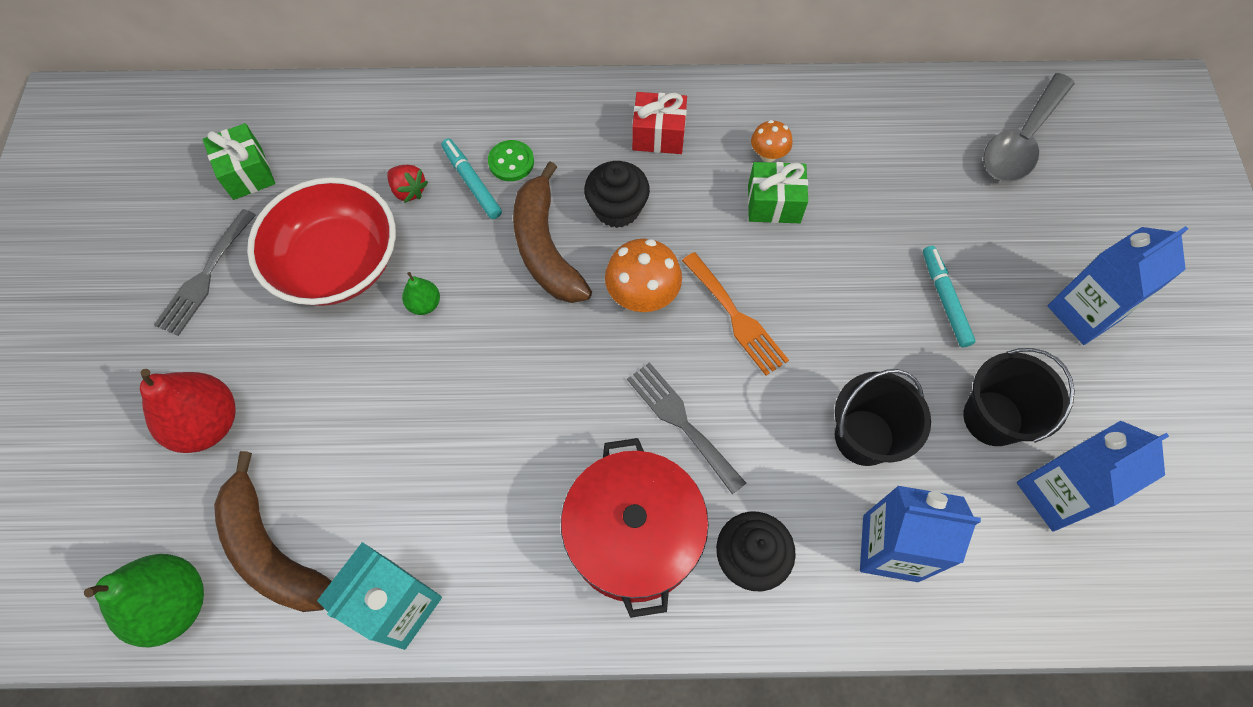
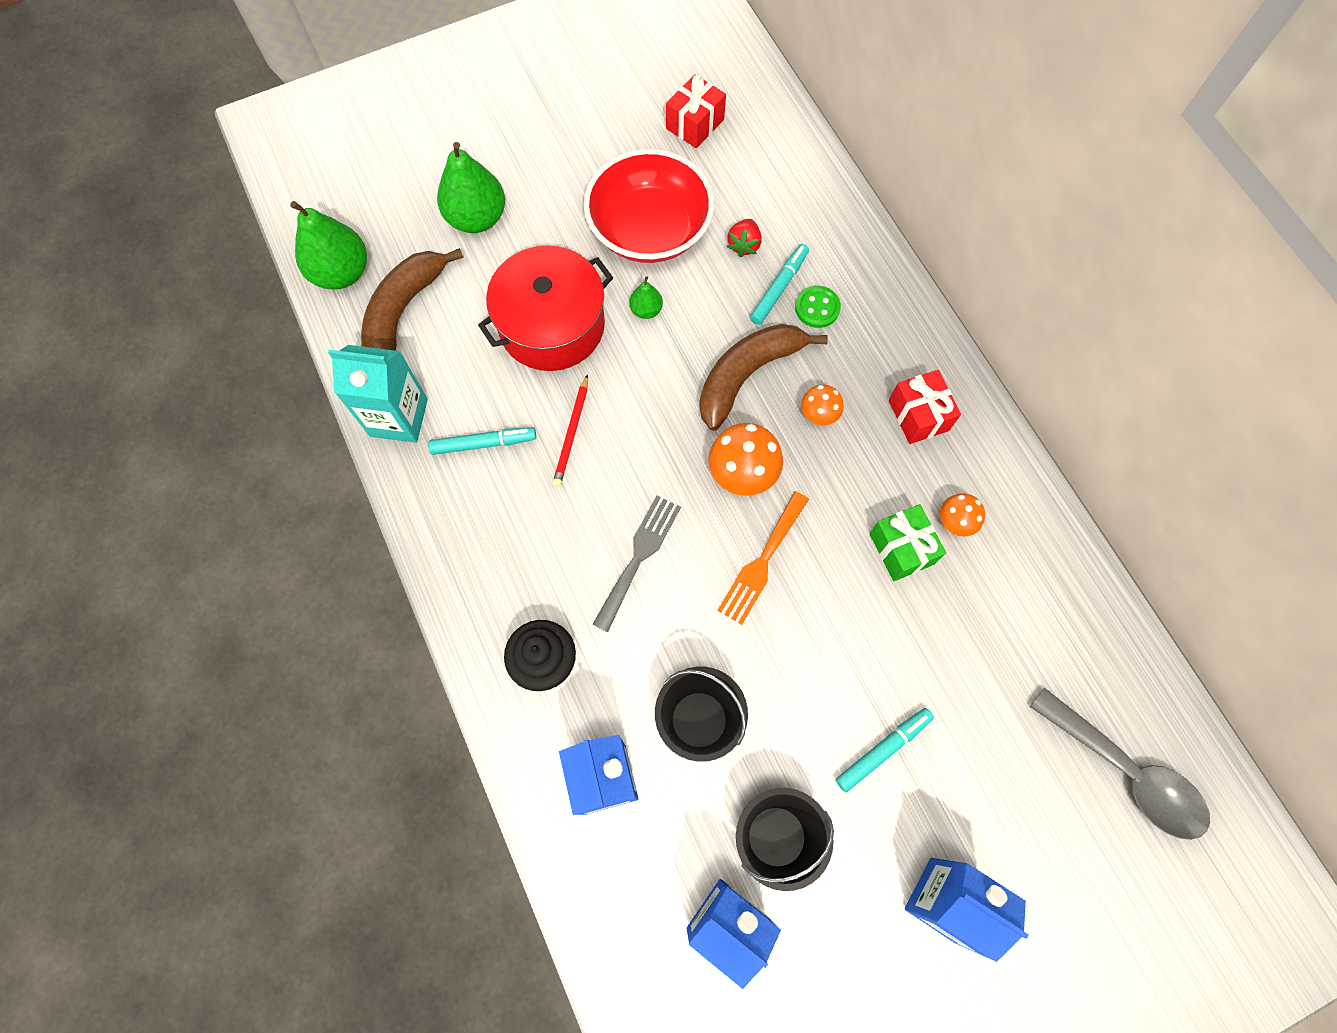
camera: 65 degrees right, 5 degrees up
(205, 277) = (590, 148): grey fork -> none
(208, 424) = (477, 218): red pear -> green pear
(247, 173) = (695, 124): green gift -> red gift
(482, 524) = (484, 443): none -> turquoise marker
(519, 430) = (572, 433): none -> red pencil
(617, 209) = (818, 415): black cupcake -> orange mushroom
(634, 535) = (524, 560): red pot -> red pot (552, 325)
(1021, 141) = (1126, 772): grey spoon -> grey spoon turned 150 degrees counterclockwise

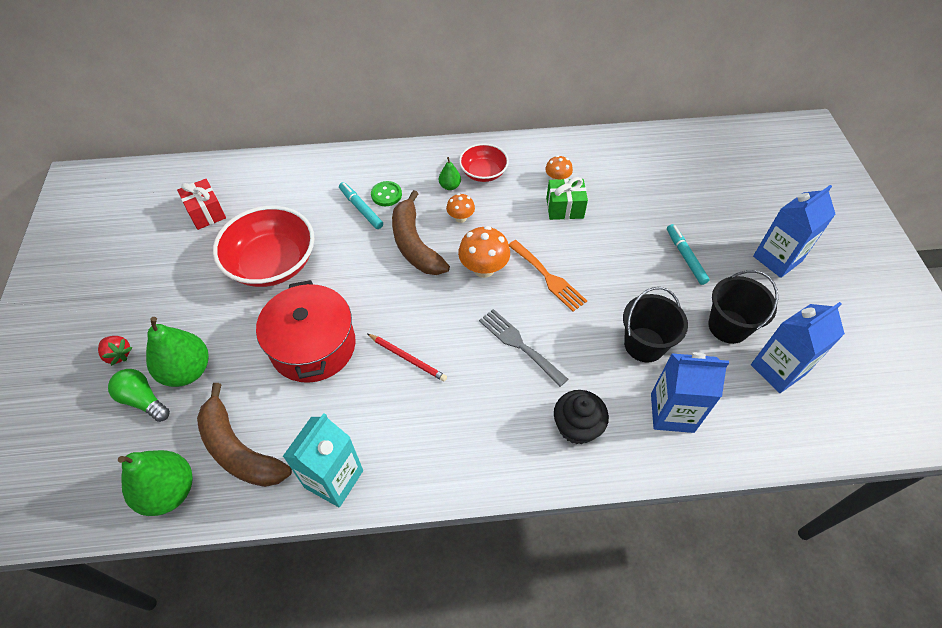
camera: 70 degrees left, 15 degrees down
(430, 197) = (143, 400): none -> green light bulb
(484, 443) = (387, 420): turquoise marker -> none
(646, 310) = (335, 284): green pear -> green pear (450, 186)
(744, 245) = (318, 216): red strawberry -> red strawberry (118, 355)
(918, 415) = (483, 173): red gift -> red bowl
(1126, 772) = (720, 161): grey spoon -> none

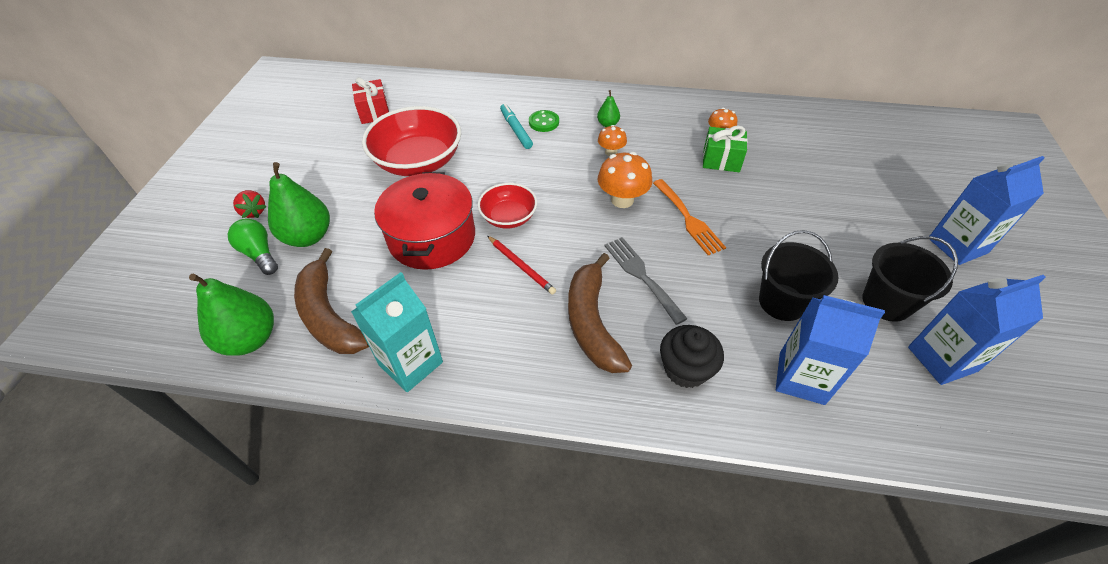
camera: 15 degrees right, 5 degrees down
(414, 244) = (558, 167): brown banana -> brown banana (592, 322)
(483, 173) = (644, 118): red bowl -> red bowl (508, 217)
(685, 257) = (847, 226): turquoise marker -> none

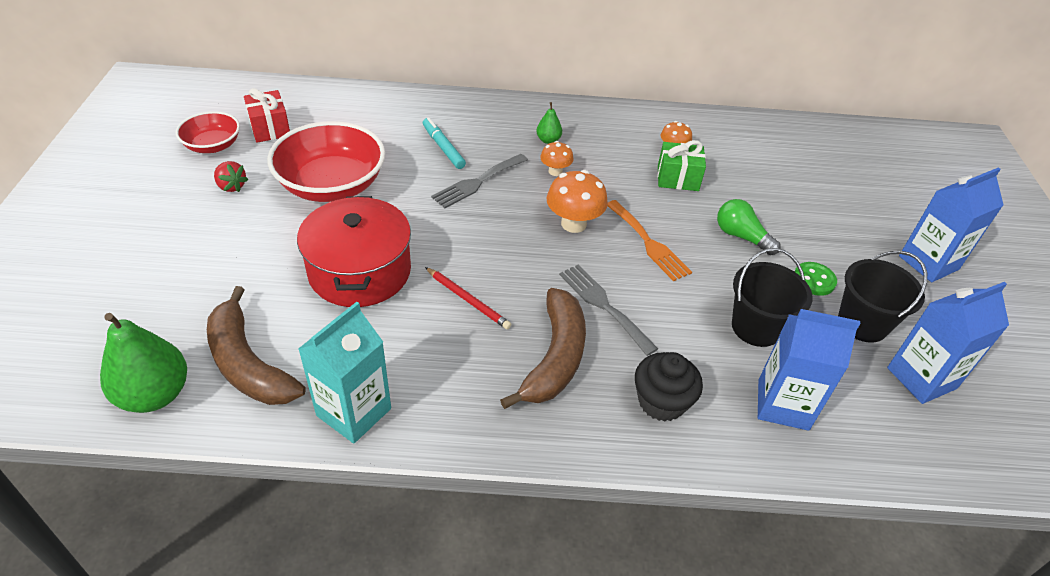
camera: 10 degrees left, 5 degrees down
(254, 212) = (136, 248): red strawberry -> red strawberry (231, 186)
(259, 254) = (151, 296): green light bulb -> green light bulb (741, 236)
(308, 237) = (209, 275): green pear -> none
(508, 217) = (447, 246): red bowl -> red bowl (213, 145)
(542, 161) = (477, 182): none -> grey fork
(544, 122) = (474, 138): green button -> green button (814, 280)
(592, 322) = (555, 357): brown banana -> brown banana turned 150 degrees counterclockwise

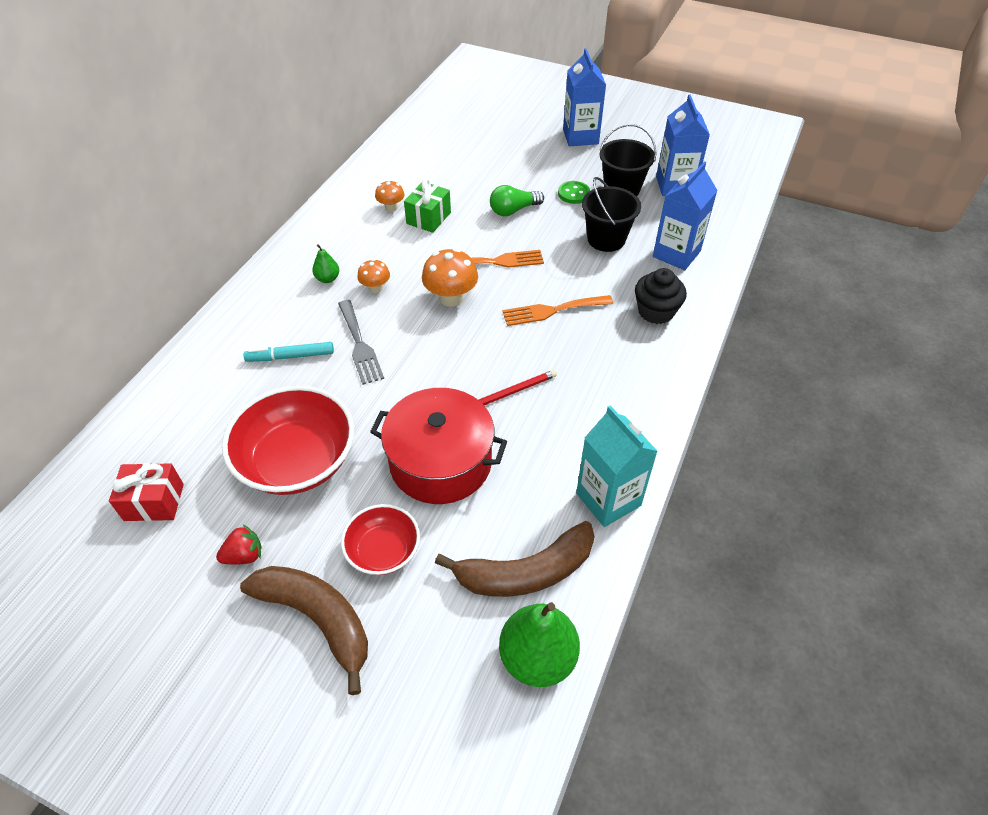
camera: 65 degrees left, 5 degrees up
(213, 145) = (150, 567): red bowl -> red bowl (383, 550)
(555, 357) = (595, 356): brown banana -> brown banana (318, 619)
(603, 305) = (552, 310): grey fork -> orange fork

